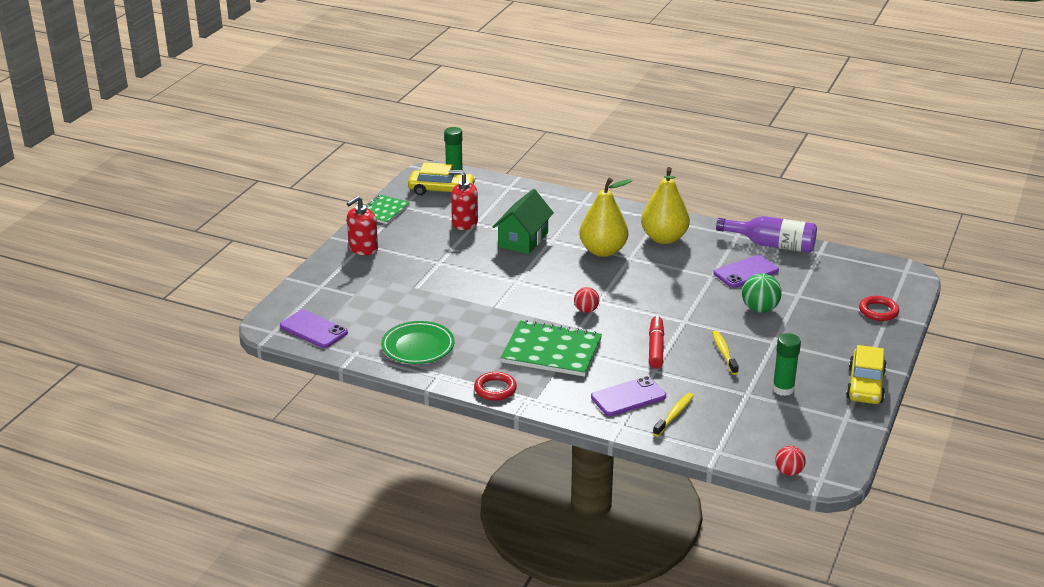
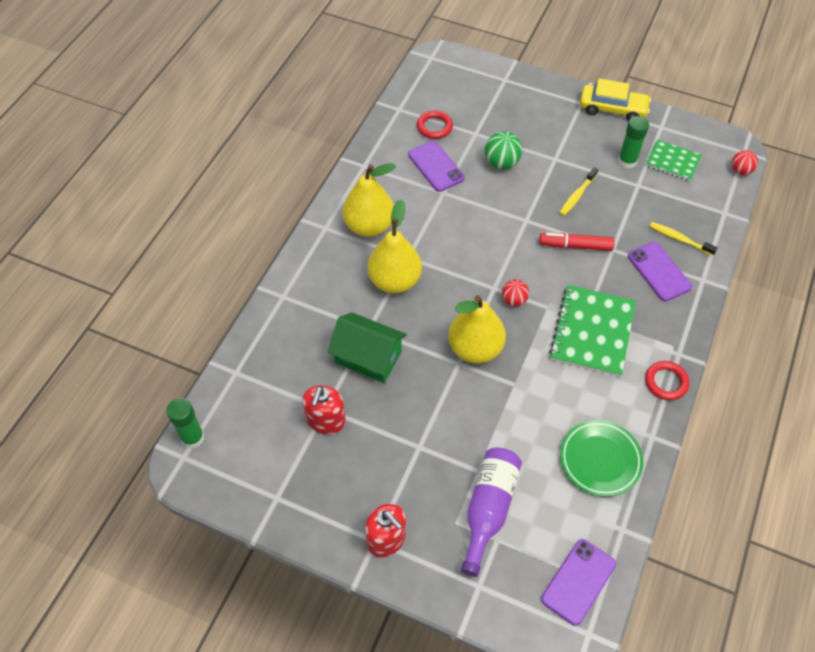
camera: 90 degrees left, 25 degrees up
(383, 211) = (288, 521): green notebook -> green notebook (673, 162)
(441, 190) = (238, 451): yellow car -> none
(532, 289) = (475, 348): none -> yellow pear
(724, 352) = (577, 196): yellow toothbrush -> yellow toothbrush turned 45 degrees counterclockwise
(772, 245) = (384, 141): purple bottle -> purple bottle (488, 509)
(878, 311) = (499, 84): red ring -> red ring (434, 127)

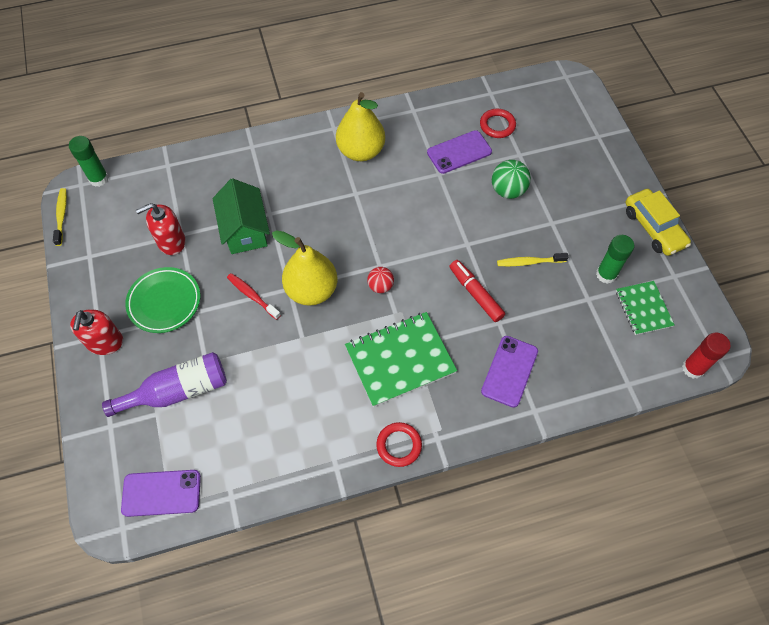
camera: 50 degrees right, 5 degrees up
(394, 280) = (326, 200): yellow pear -> none
(436, 166) = (459, 152): purple phone -> purple phone turned 45 degrees clockwise
(441, 394) = (252, 295): none -> red toothbrush
(600, 460) = (282, 441): green plate -> green plate (164, 302)
(679, 239) = (561, 366): yellow toothbrush -> yellow toothbrush (61, 216)
(741, 170) = (693, 368): red ball -> red glue stick

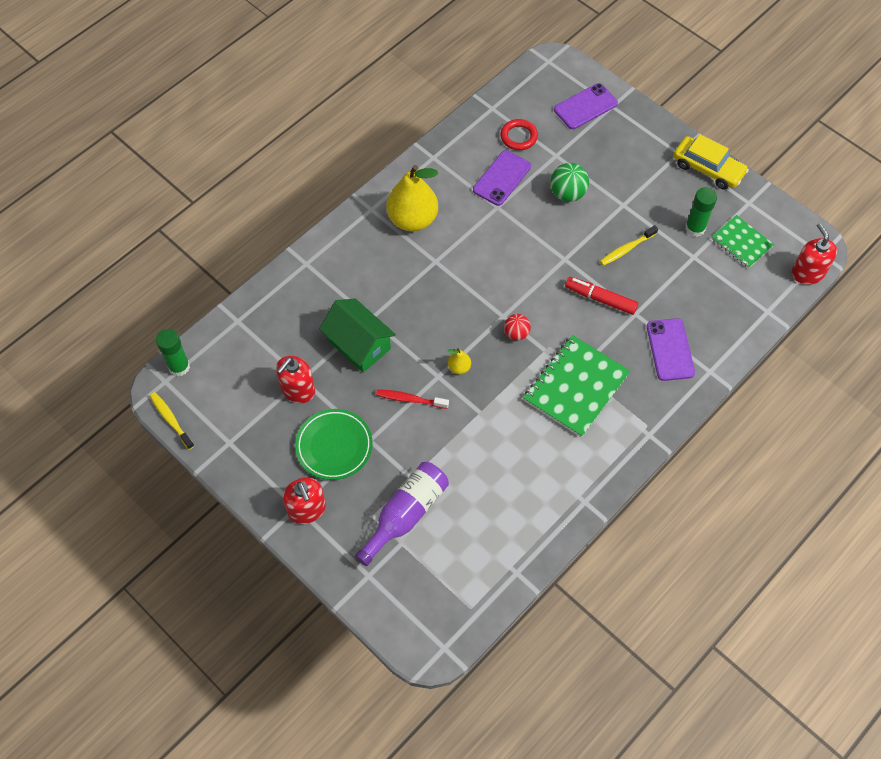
camera: 30 degrees left, 0 degrees up
(161, 493) = (456, 602): purple phone -> purple phone (585, 107)
(311, 290) = (459, 367): yellow pear -> yellow pear, size x0.43
(399, 445) = (622, 456): red ring -> none
(693, 368) = (808, 273): red glue stick -> red soap dispenser

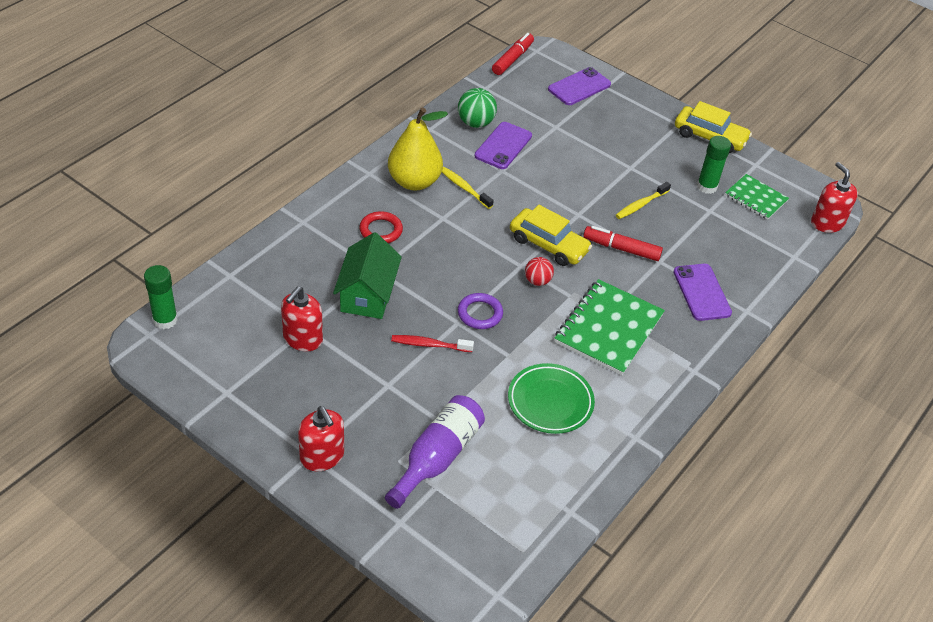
camera: 10 degrees left, 15 degrees down
(171, 420) = (157, 371): yellow toothbrush -> yellow toothbrush (464, 188)
(334, 446) = (348, 392): green plate -> green plate (550, 402)
(359, 344) = (367, 294): green house -> green house turned 60 degrees clockwise
(459, 367) = (480, 313): yellow pear -> purple ring
(518, 137) = (515, 111): red ring -> red ring (381, 230)
(523, 72) = (512, 59): none -> red marker
(531, 293) = (548, 245): none -> yellow car
(567, 193) = (572, 158): green ball -> green ball (475, 123)

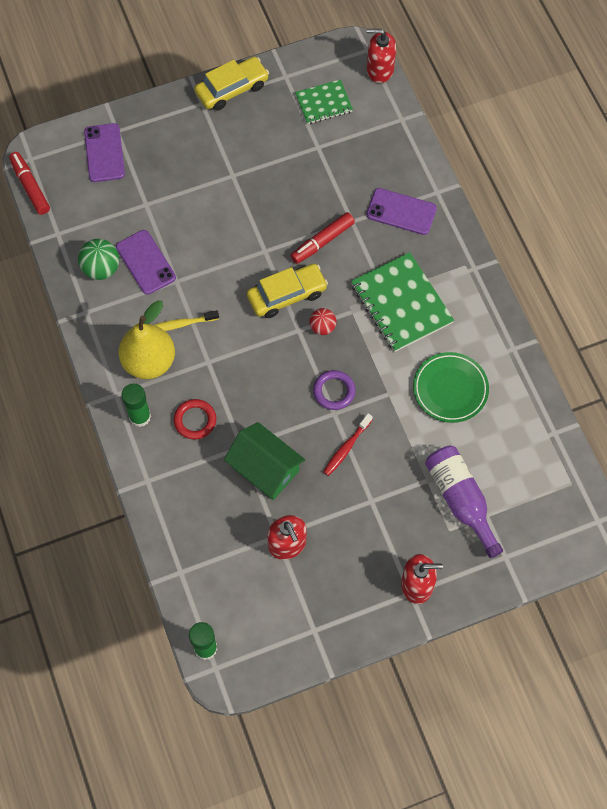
camera: 55 degrees left, 20 degrees up
(640, 205) = (281, 195): yellow toothbrush -> none
(707, 186) = (289, 131): green glue stick -> green glue stick (140, 416)

